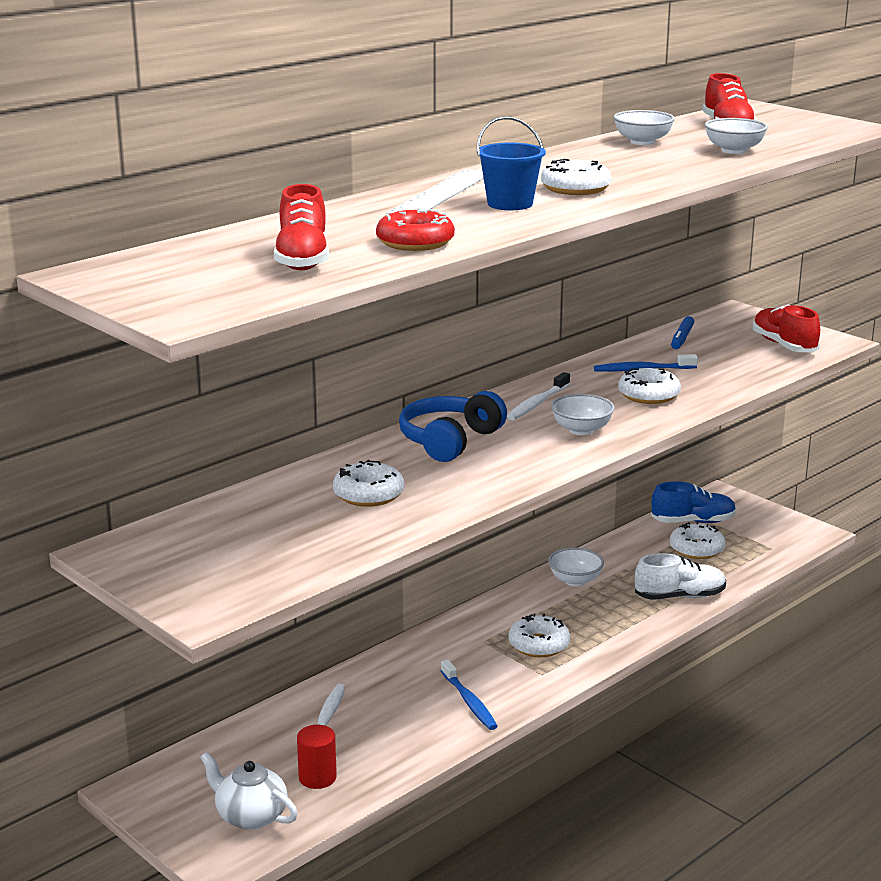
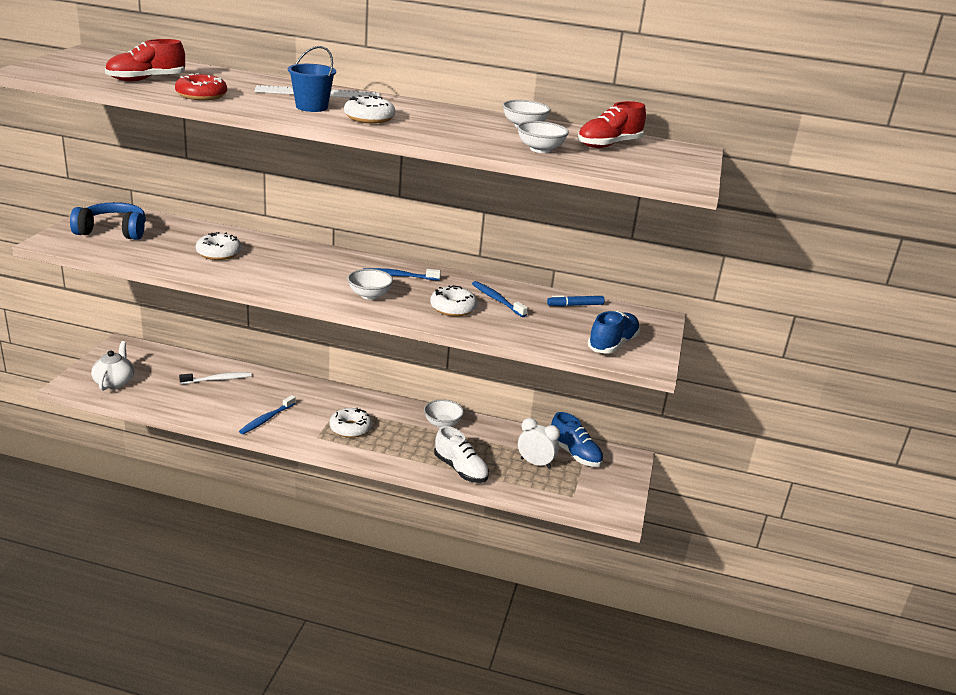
camera: 55 degrees right, 5 degrees up
(317, 777) = (159, 391): red cylinder -> none
(449, 441) = (314, 261): blue headphones -> blue headphones (113, 231)
(537, 403) = (399, 276): white toothbrush -> blue toothbrush
(696, 549) = (535, 463): white donut -> white clock
(784, 345) = (612, 344): red shoe -> blue shoe

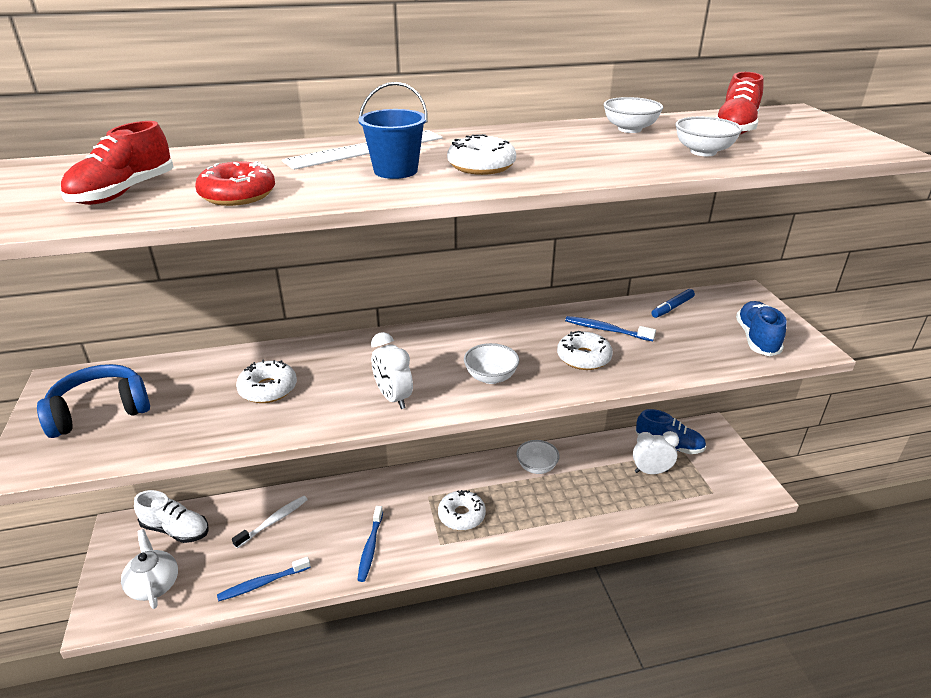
camera: 25 degrees left, 5 degrees up
(289, 283) = (393, 398): none -> white clock
(399, 276) = (488, 339): blue toothbrush -> blue toothbrush (262, 583)
(460, 469) = (601, 512): white shoe -> white shoe (176, 530)

